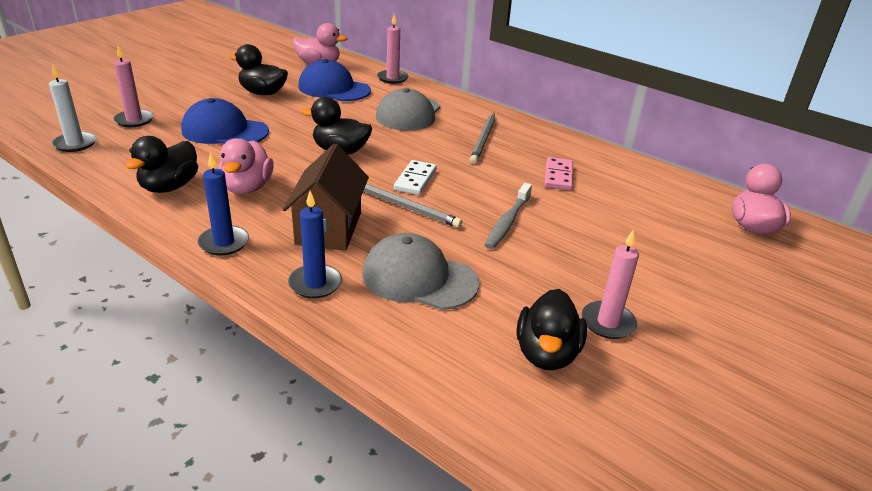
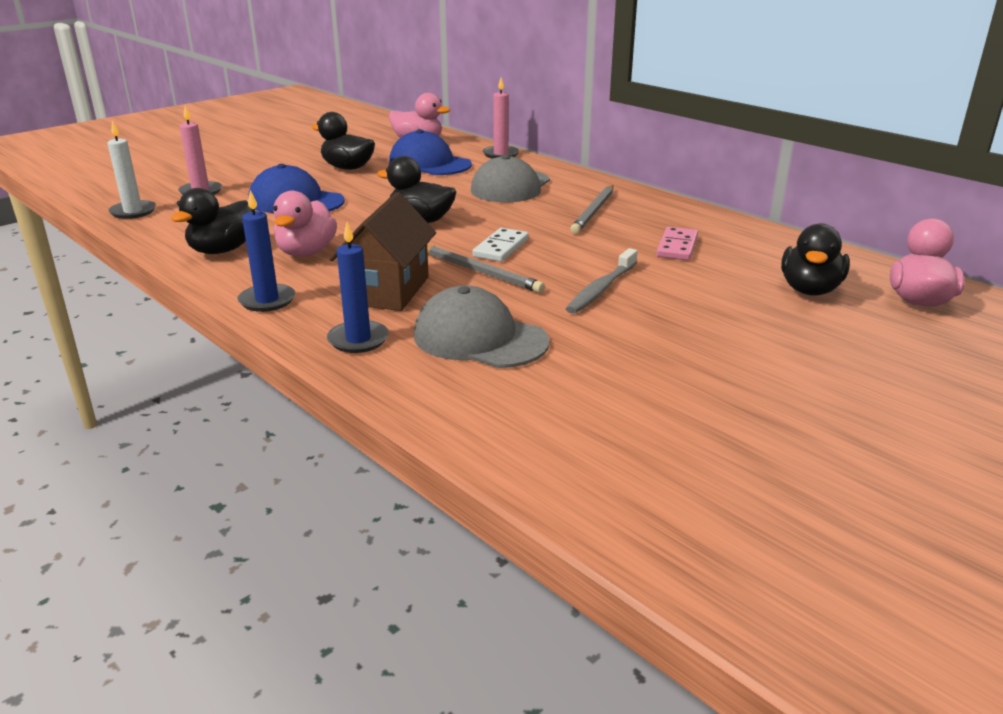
camera: 10 degrees right, 5 degrees down
(546, 354) = (614, 414): black duck -> black duck (810, 290)
(608, 322) = (699, 388): pink candle -> none

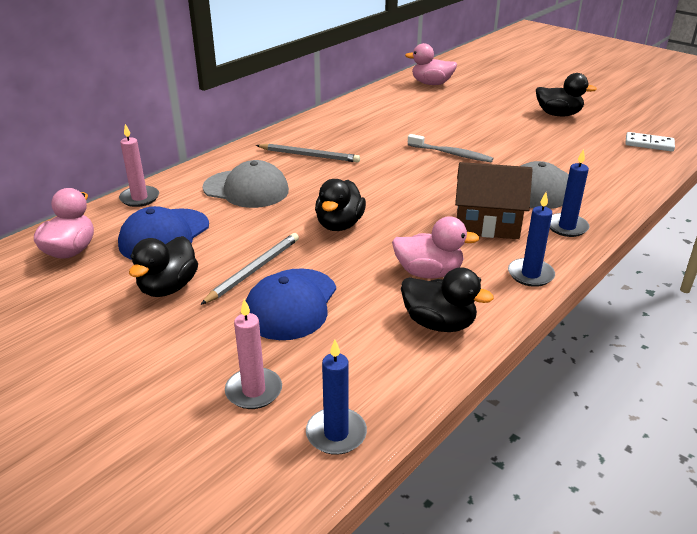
camera: 95 degrees left, 5 degrees up
(133, 212) = (336, 433): white candle -> blue candle
(480, 272) = (440, 193): grey pencil -> grey pencil (254, 270)
(501, 248) = (393, 187): white domino -> white domino (649, 144)
(677, 247) = (374, 131): pink domino -> none
(810, 290) = (428, 103): black duck -> black duck (558, 114)

